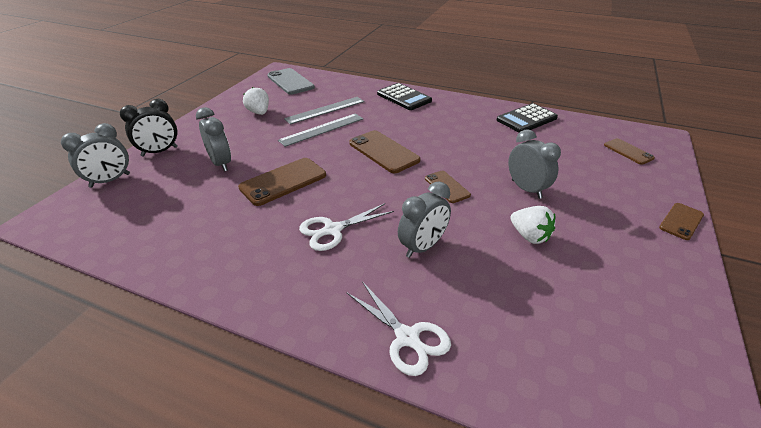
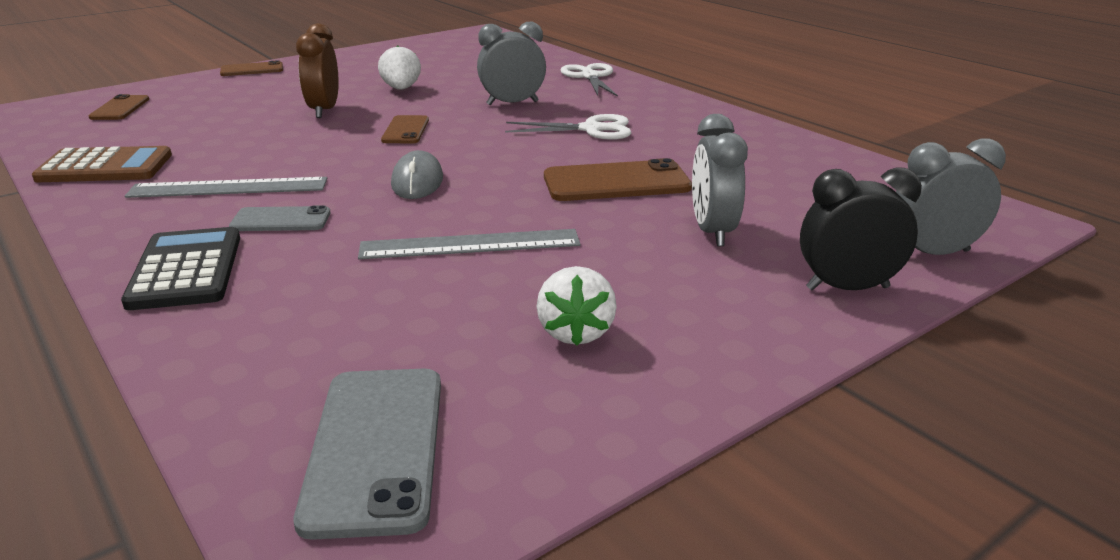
camera: 150 degrees left, 10 degrees down
(325, 110) = (407, 290): grey ruler -> grey ruler (228, 188)
(383, 152) = (417, 181): brown phone -> grey mouse
(407, 119) = (281, 220): none -> grey phone
(526, 119) = (105, 167): black calculator -> brown calculator
(526, 189) = (324, 110): grey clock -> brown clock

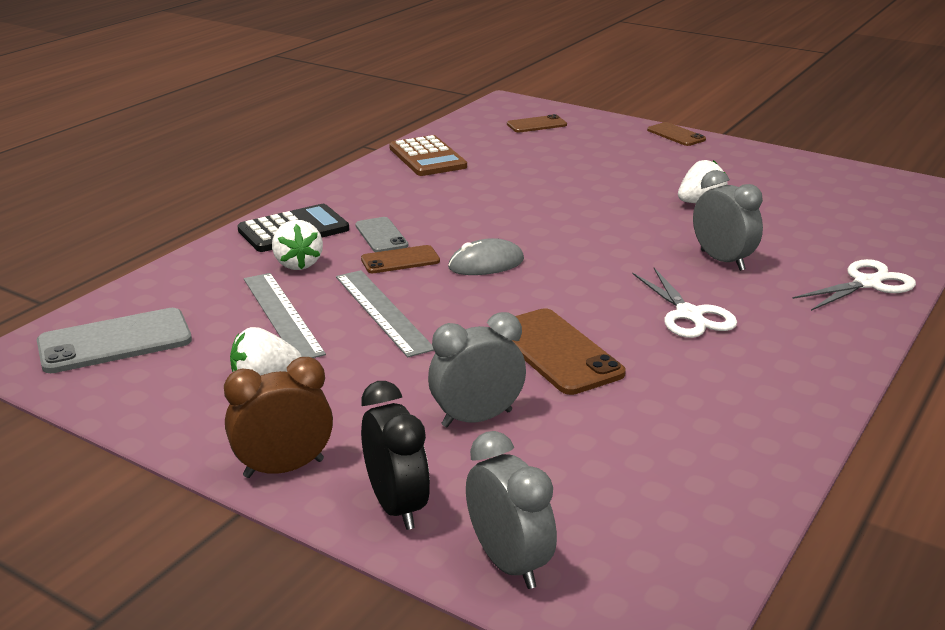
camera: 70 degrees right, 0 degrees up
(228, 188) = (422, 203): grey ruler -> grey ruler (282, 315)
(292, 278) = (298, 264): none -> white strawberry
(324, 110) = (608, 188): brown clock -> brown clock (284, 468)
(405, 130) = (595, 231): brown phone -> brown phone (400, 260)

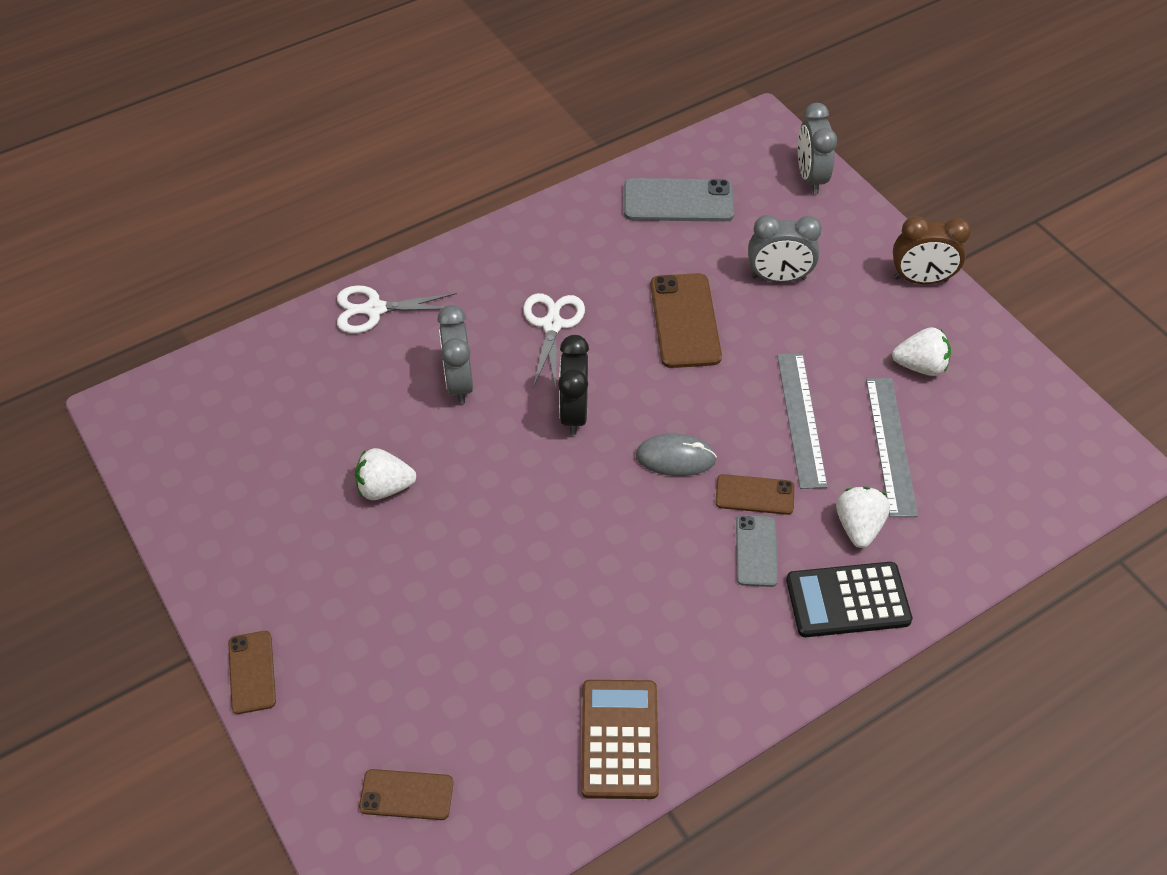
camera: 155 degrees left, 25 degrees up
(115, 341) = (1041, 459): grey phone -> grey phone (678, 201)
(397, 506) = (858, 230): black clock -> black clock (573, 412)

